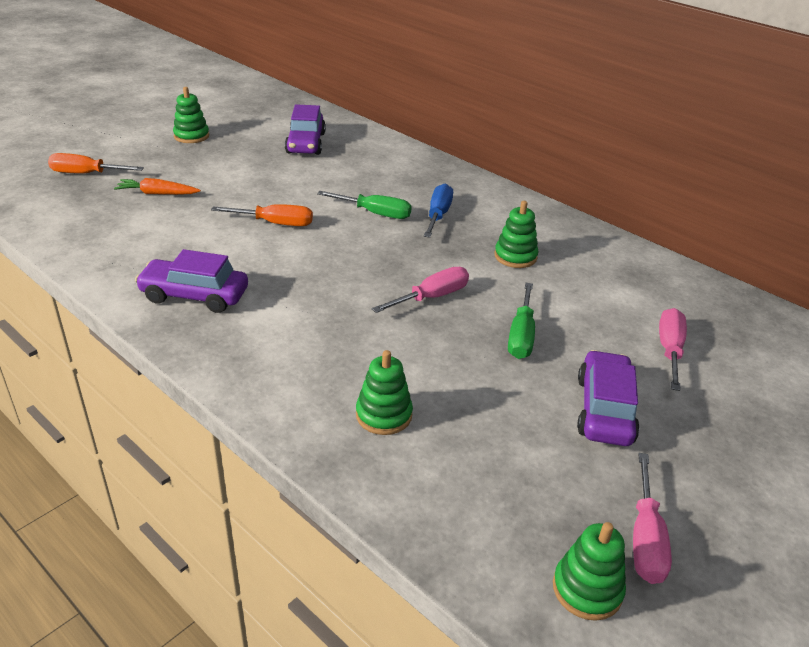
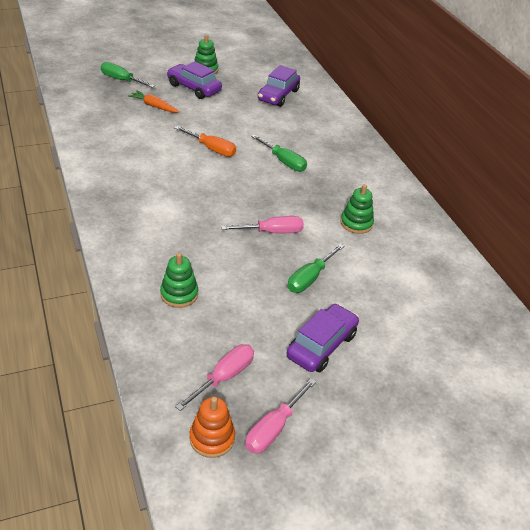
camera: 25 degrees right, 5 degrees up
(86, 174) = (121, 80): orange screwdriver -> green screwdriver
(194, 295) = (127, 182): purple car -> purple car (194, 88)
(438, 215) = (327, 176): blue screwdriver -> none
(587, 589) = (212, 438): green stacking toy -> orange stacking toy
(669, 350) = (407, 326): pink screwdriver -> pink screwdriver (224, 377)

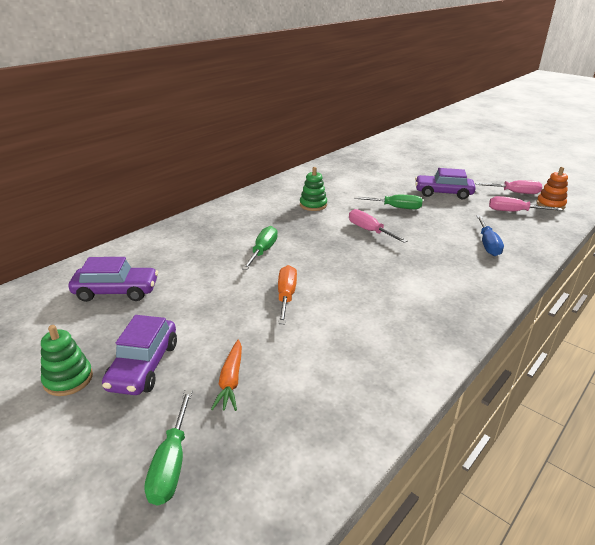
camera: 115 degrees left, 10 degrees down
(179, 294) = (487, 244): green stacking toy -> blue screwdriver

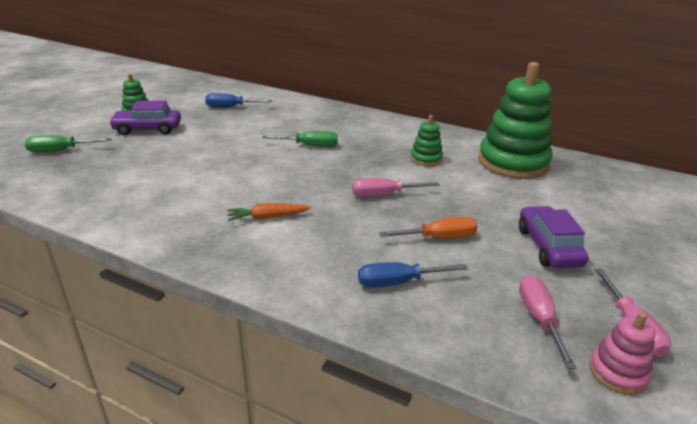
camera: 75 degrees right, 0 degrees up
(116, 291) = (231, 107): purple car -> blue screwdriver
(231, 381) = (129, 156): orange carrot -> orange carrot (267, 217)
(286, 296) = (237, 163): orange screwdriver -> orange screwdriver (439, 238)
(331, 178) = (513, 163): none -> green stacking toy
(369, 231) = (384, 194): pink screwdriver -> pink screwdriver turned 135 degrees counterclockwise
(395, 207) = (462, 209): green screwdriver -> none
(550, 204) = (617, 373): orange stacking toy -> pink stacking toy

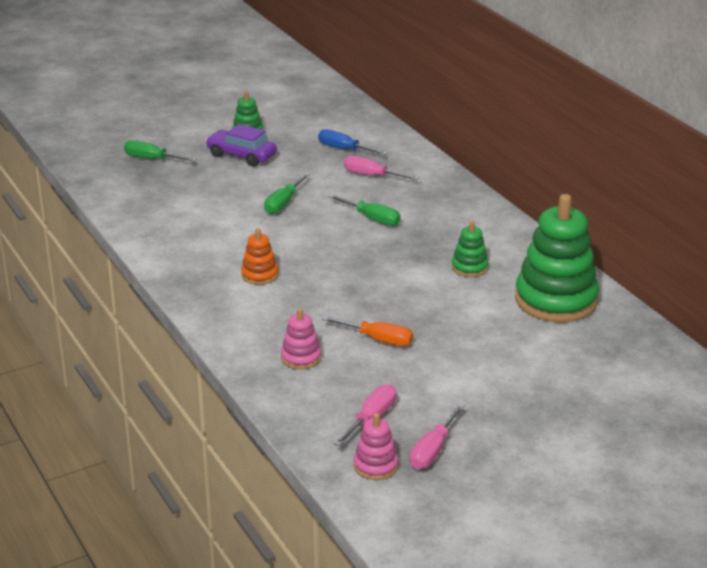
camera: 35 degrees right, 0 degrees up
(223, 154) = (283, 203): none -> green screwdriver
(267, 217) = (259, 275): orange carrot -> orange stacking toy
(384, 194) = (380, 288): pink screwdriver -> pink screwdriver (372, 176)
(398, 282) = (301, 358): blue screwdriver -> pink stacking toy
(548, 247) = (461, 379): purple car -> none

